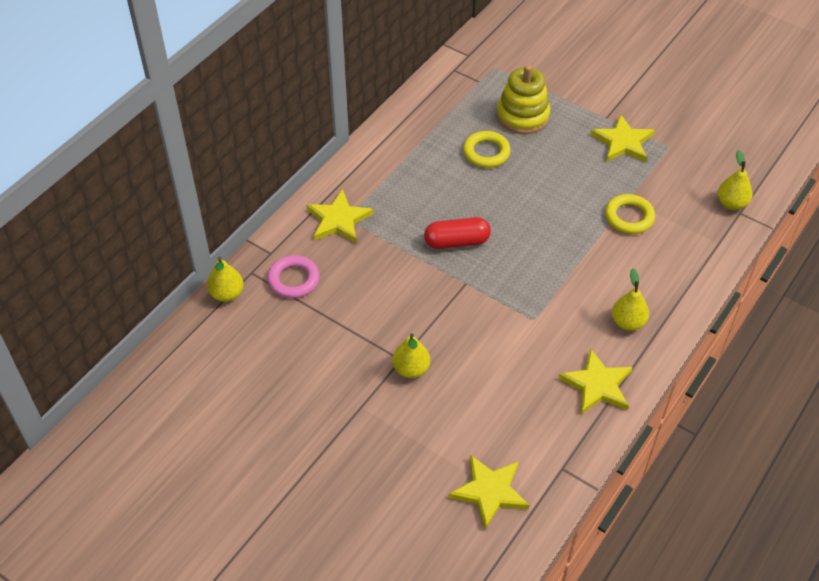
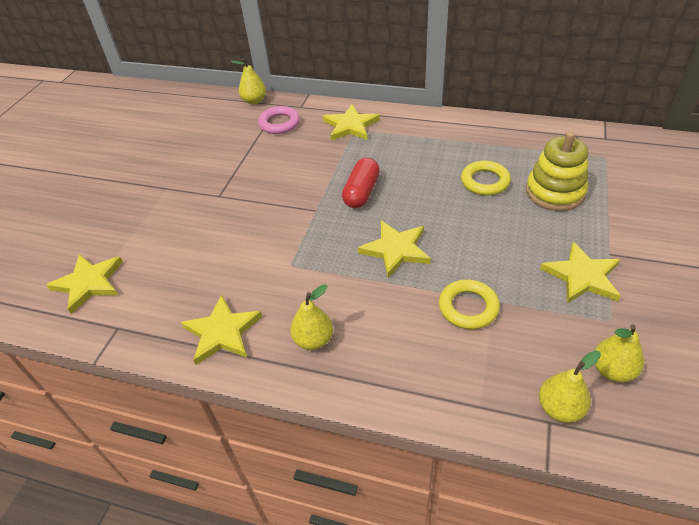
camera: 75 degrees right, 5 degrees down
(411, 369) = (210, 204): yellow pear -> yellow pear (612, 370)
(457, 242) = (361, 192): red capsule -> red capsule turned 45 degrees clockwise
(546, 240) = (396, 249): none -> yellow star

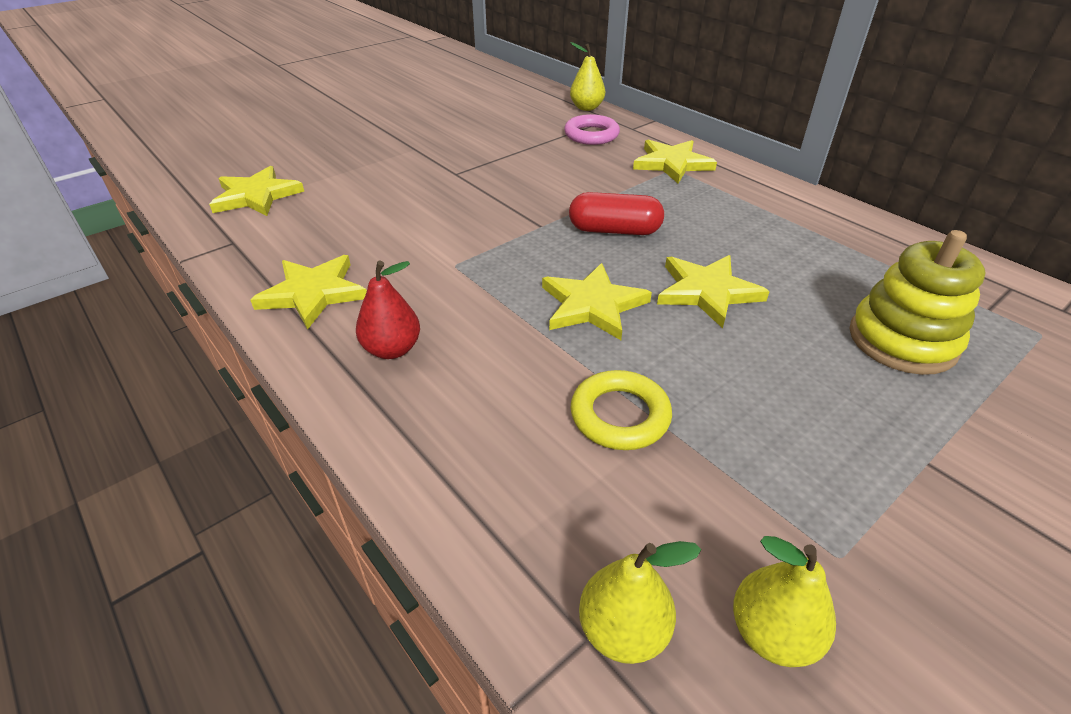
camera: 30 degrees right, 5 degrees down
(313, 340) = (392, 349): yellow pear -> red pear
(361, 192) = (614, 230): red capsule -> red capsule turned 45 degrees clockwise
(485, 181) = (797, 284): yellow ring -> none
(582, 276) = (846, 469): yellow star -> yellow star (707, 292)

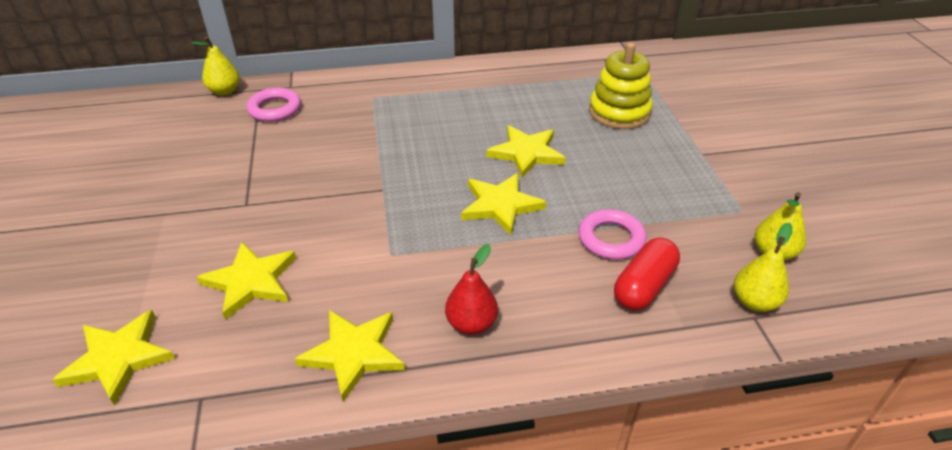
camera: 60 degrees left, 0 degrees up
(614, 230) = (424, 158): red capsule -> red capsule (644, 286)
(620, 415) = (611, 239): yellow ring -> pink ring
(672, 164) = (365, 95): yellow star -> yellow star (251, 281)

